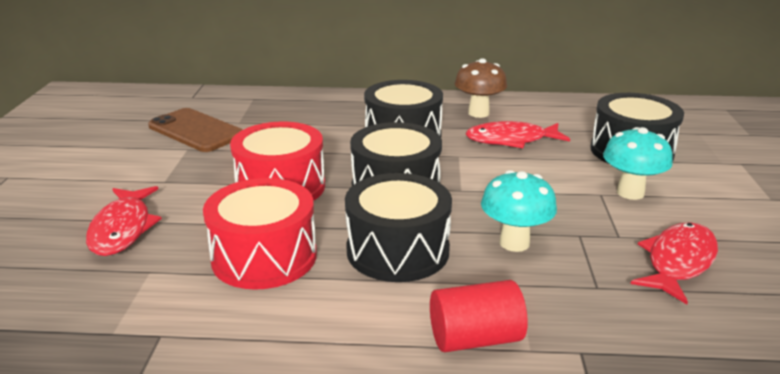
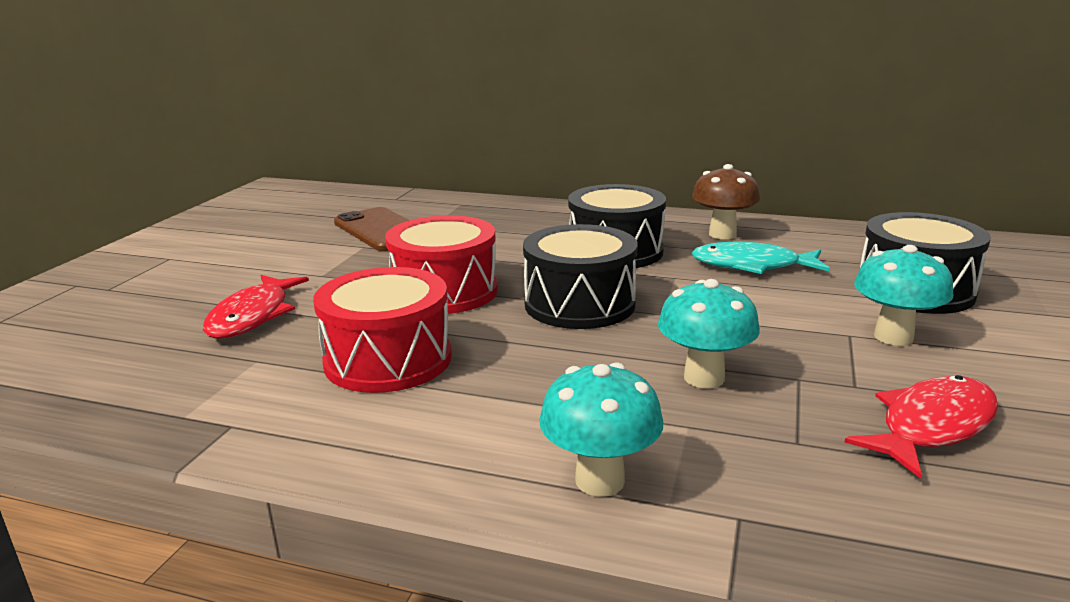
camera: 15 degrees right, 5 degrees down
(397, 250) = (549, 370): black drum -> none
(475, 338) = (599, 480): red cylinder -> turquoise mushroom
(511, 140) = (752, 265): red fish -> turquoise fish

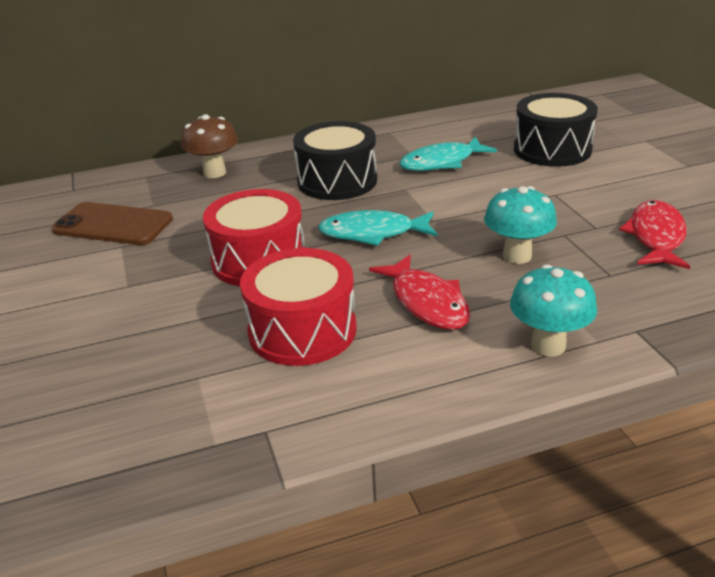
camera: 35 degrees left, 10 degrees up
(253, 316) = (128, 345): red fish -> red fish (427, 302)
(579, 304) = (372, 233): black drum -> turquoise fish
(722, 234) = (391, 143): brown mushroom -> brown mushroom (214, 173)
(893, 337) = (578, 187): turquoise mushroom -> none

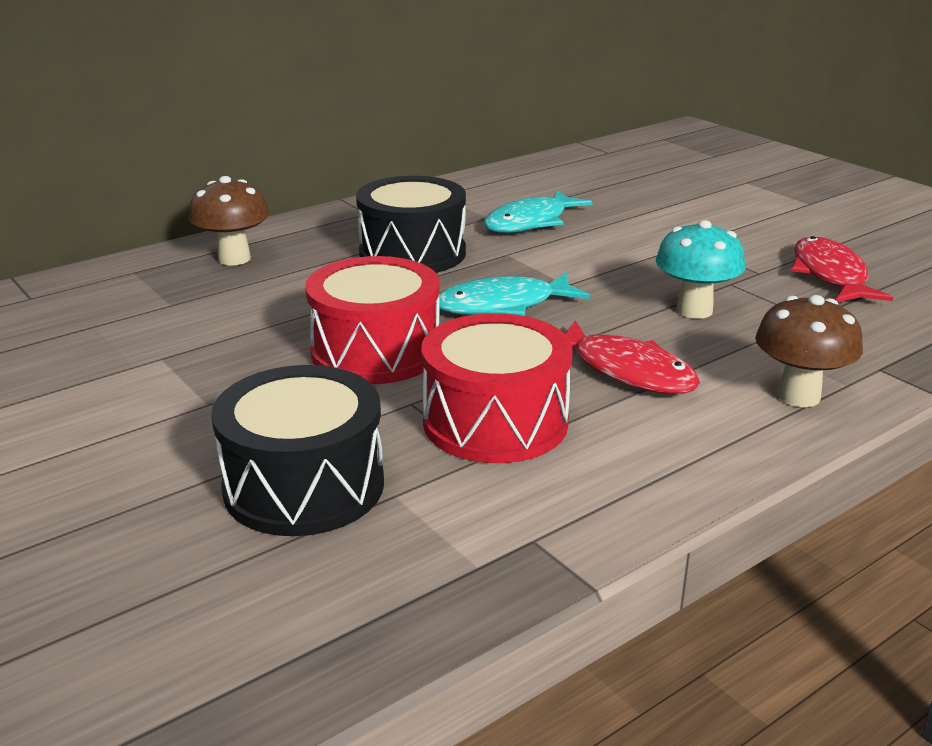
camera: 20 degrees left, 5 degrees down
(113, 225) = (129, 334): brown phone -> none
(548, 345) = (798, 396): turquoise mushroom -> brown mushroom
(552, 150) = (651, 199): black drum -> black drum (304, 486)

